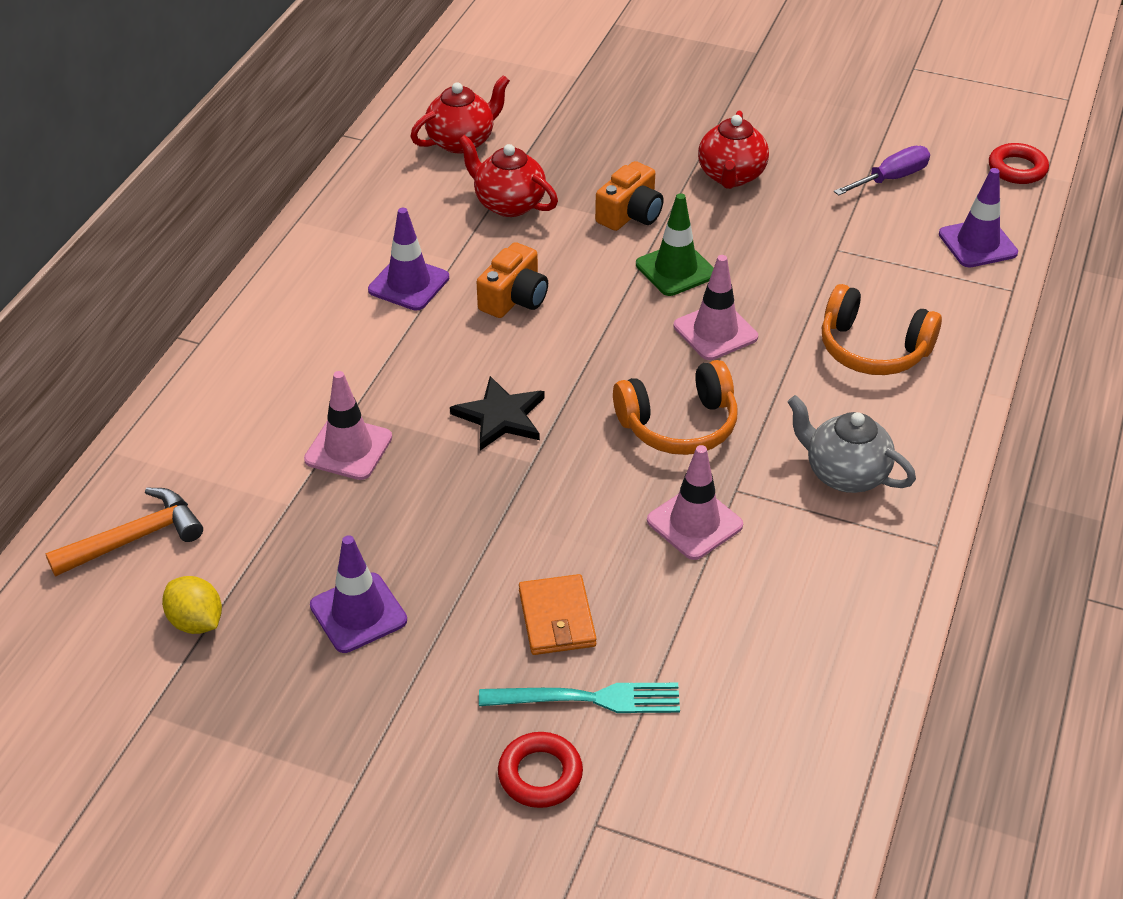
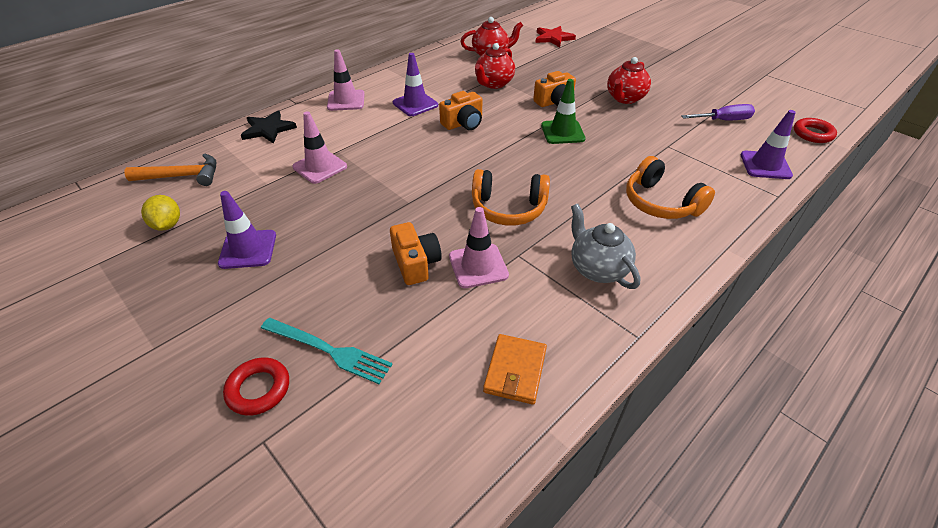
camera: 25 degrees right, 0 degrees up
(500, 416) = (410, 175): black star -> black star (268, 129)
(508, 204) = (493, 83): red teapot -> red teapot turned 120 degrees counterclockwise
(544, 74) = (553, 38): none -> red star
(557, 618) = (351, 293): orange wallet -> orange wallet (515, 371)
(610, 548) = (416, 263): none -> orange camera
(715, 332) = (565, 167): pink traffic cone -> pink traffic cone (346, 101)

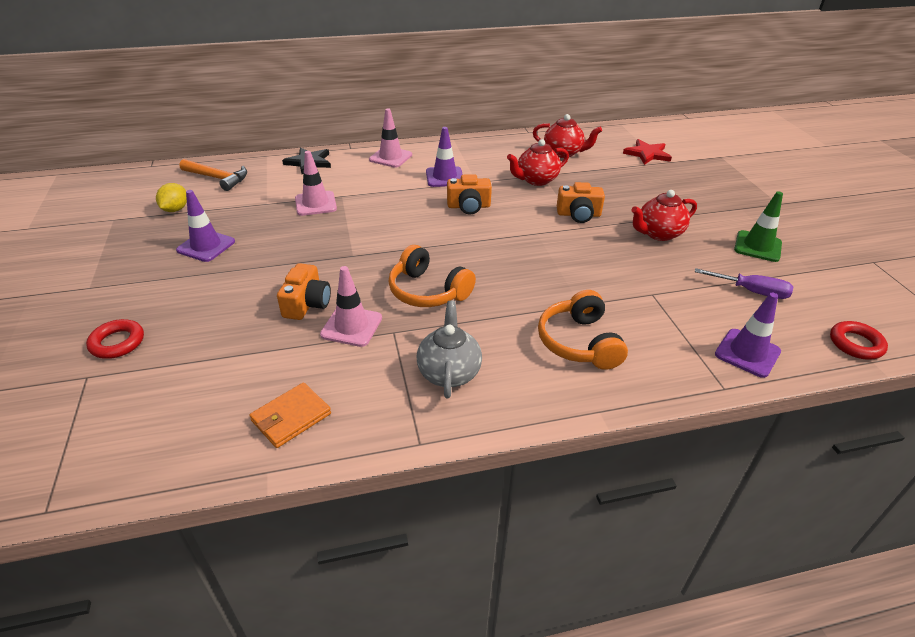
camera: 30 degrees right, 5 degrees down
(329, 350) = (183, 339): turquoise fork -> none
(562, 132) = (554, 244): green traffic cone -> green traffic cone (757, 246)

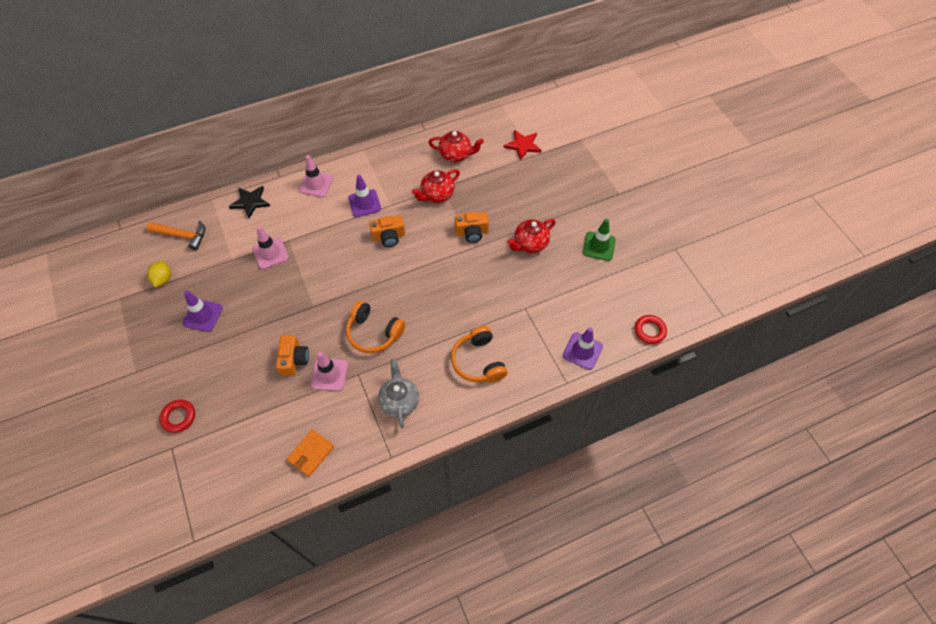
camera: 10 degrees left, 20 degrees up
(751, 291) = (590, 294): purple screwdriver -> none

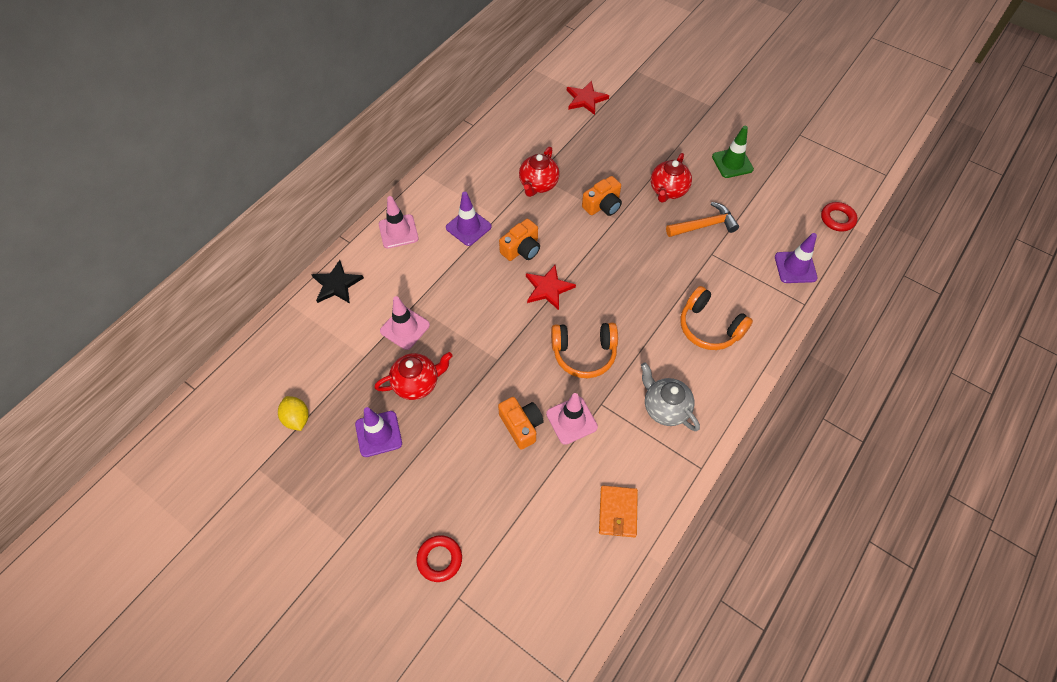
camera: 30 degrees left, 0 degrees up
(182, 235) = (282, 359): orange hammer -> orange hammer (704, 225)
(385, 274) = (548, 288): none -> red star
(456, 155) = (526, 137): red teapot -> red teapot (417, 383)

